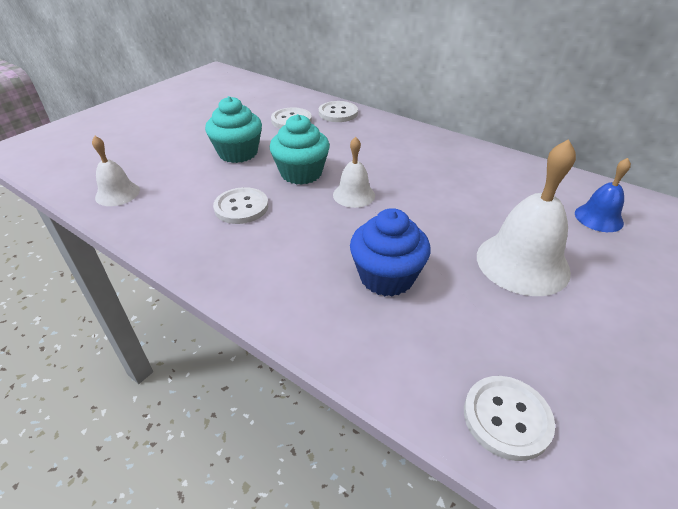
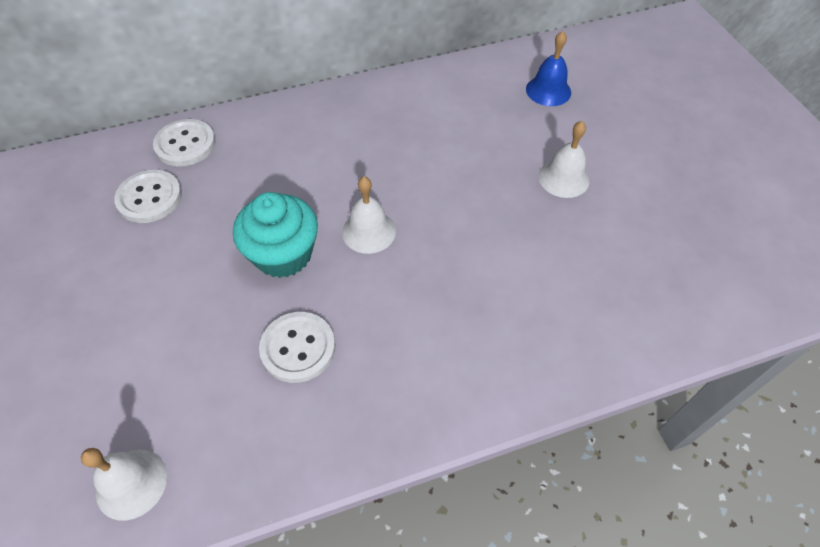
camera: 55 degrees left, 15 degrees up
(238, 153) = (171, 295): turquoise cupcake -> none
(386, 277) = (513, 282): blue cupcake -> none
(506, 418) = (702, 303): white button -> none
(522, 263) = (563, 178): white bell -> white bell, size x0.56

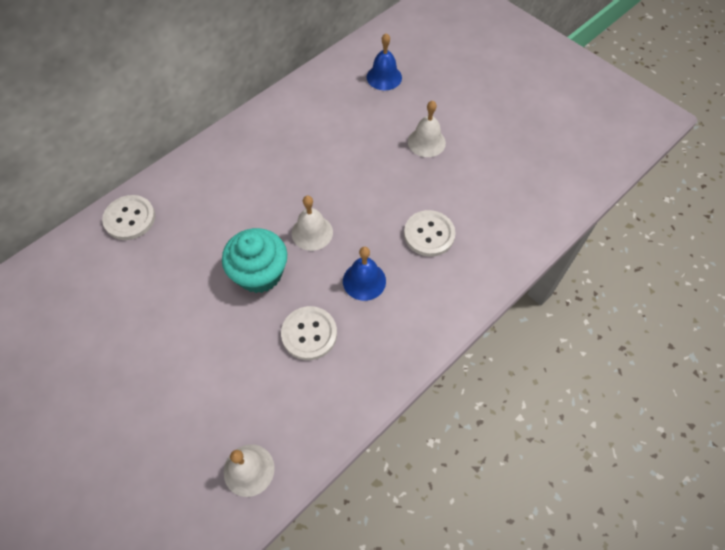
camera: 25 degrees left, 5 degrees up
(149, 198) = (129, 271): white button -> white button (429, 234)
(399, 312) = (364, 281): none -> blue bell

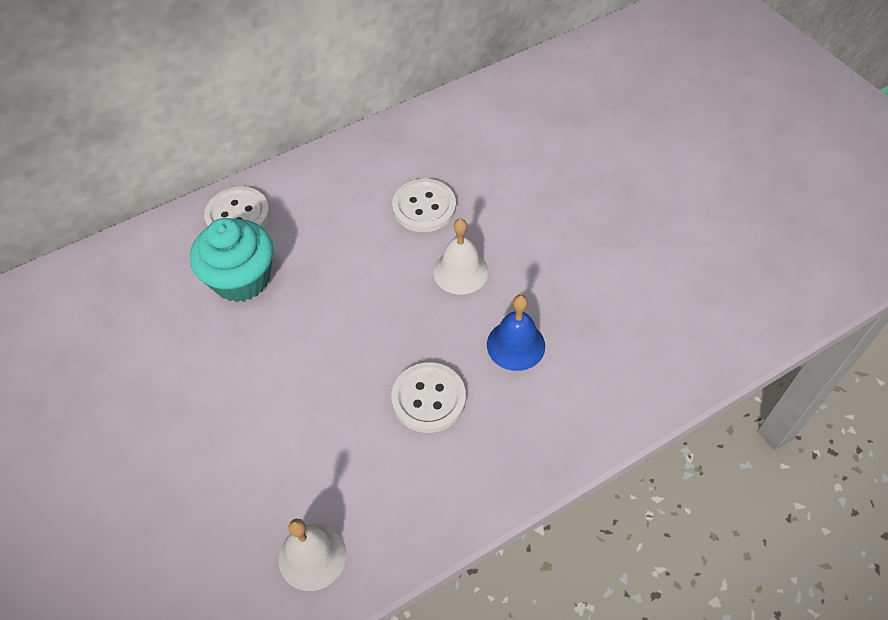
camera: 15 degrees right, 5 degrees down
(259, 273) = (382, 310): turquoise cupcake -> turquoise cupcake (241, 279)
(384, 77) = (597, 93): blue bell -> none
(426, 142) = (637, 182): white bell -> none
(429, 234) = (616, 301): white button -> white button (424, 207)

